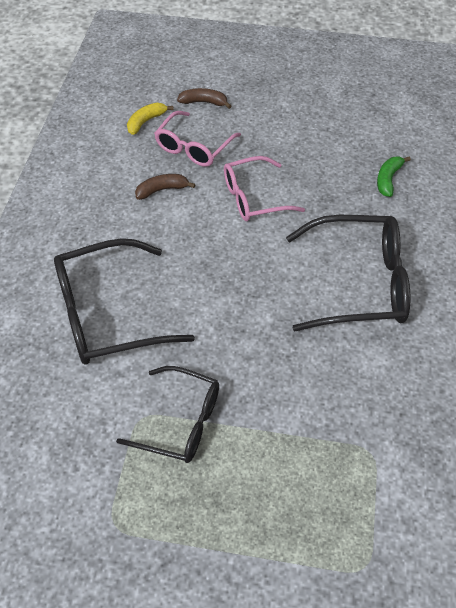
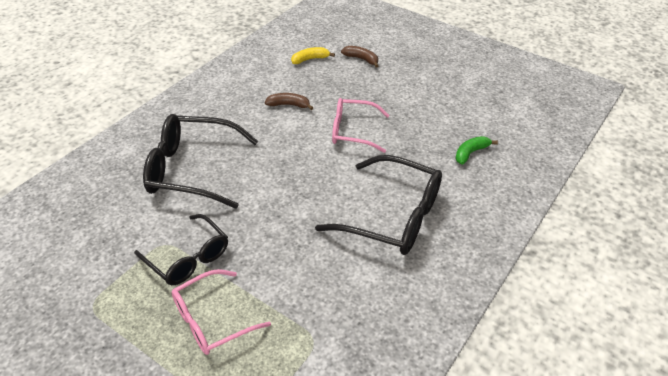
camera: 25 degrees right, 10 degrees down
(193, 147) = (332, 85): pink glasses -> pink glasses (212, 320)

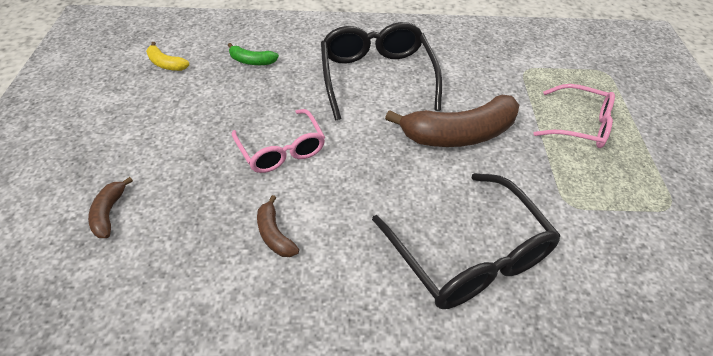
camera: 125 degrees left, 5 degrees up
(188, 258) = (558, 175): black glasses -> none
(282, 228) = (459, 134): none -> brown banana
(310, 59) = (139, 275): yellow banana -> yellow banana (166, 64)

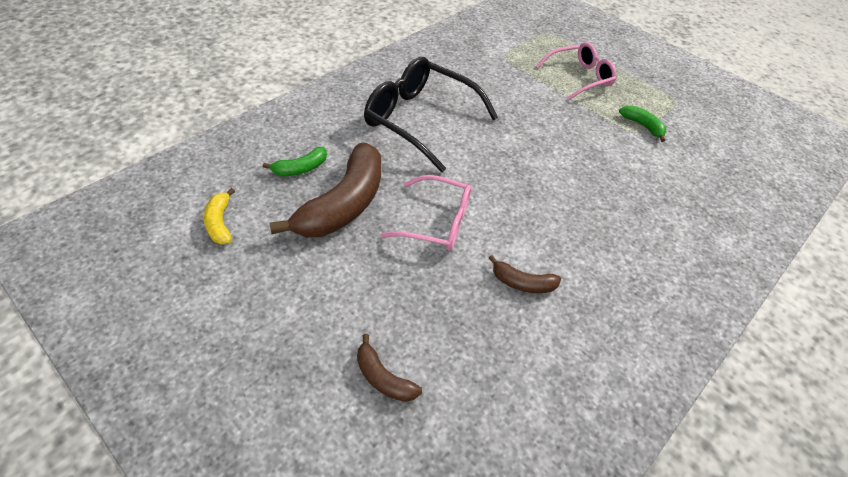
camera: 50 degrees left, 0 degrees up
(166, 64) = (219, 223): yellow banana -> yellow banana turned 90 degrees clockwise
(459, 134) = (528, 128): brown banana -> brown banana (344, 204)
(469, 255) = (635, 201): black glasses -> none
(586, 203) = (642, 126): none -> green banana

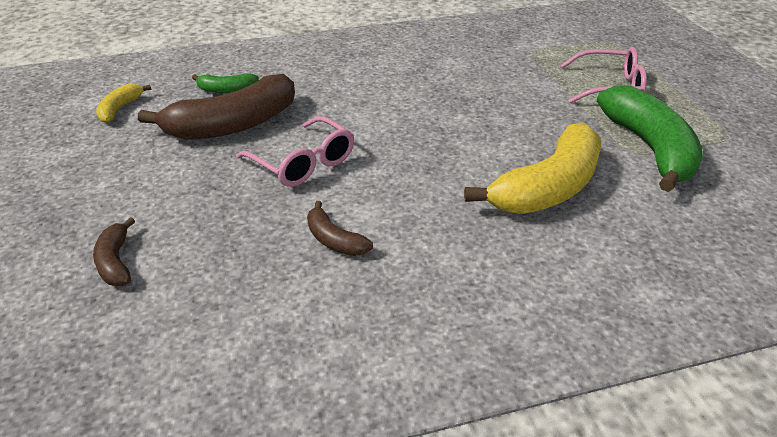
camera: 35 degrees right, 10 degrees down
(420, 120) = (379, 81): black glasses -> none
(613, 181) = (548, 187): none -> yellow banana
(642, 126) = (649, 148): green banana -> green banana, size x2.15

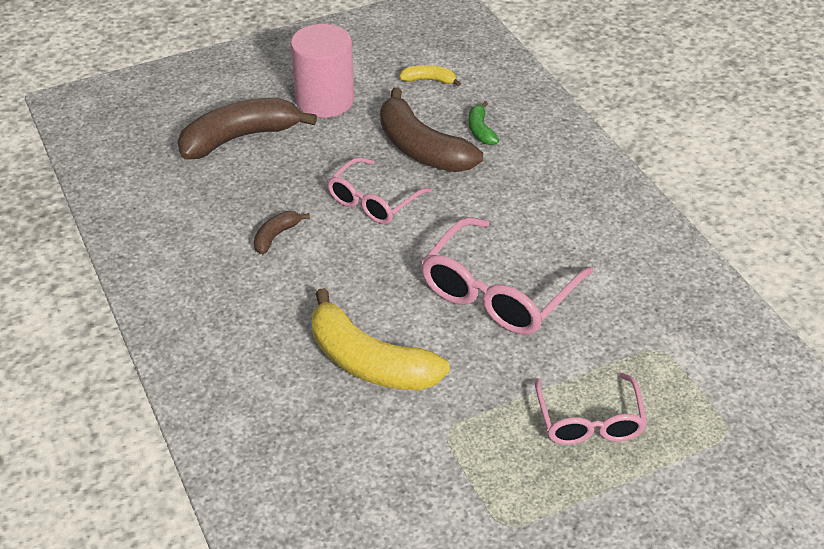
camera: 80 degrees right, 5 degrees up
(94, 182) = (324, 100): none -> pink cylinder
(116, 262) = (239, 138): brown banana -> brown banana, size x2.15
(460, 108) = (498, 293): none -> pink glasses
(649, 148) = (458, 446): green banana -> none

